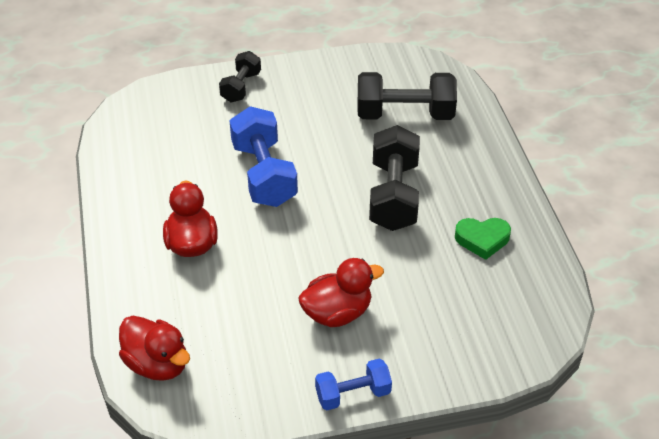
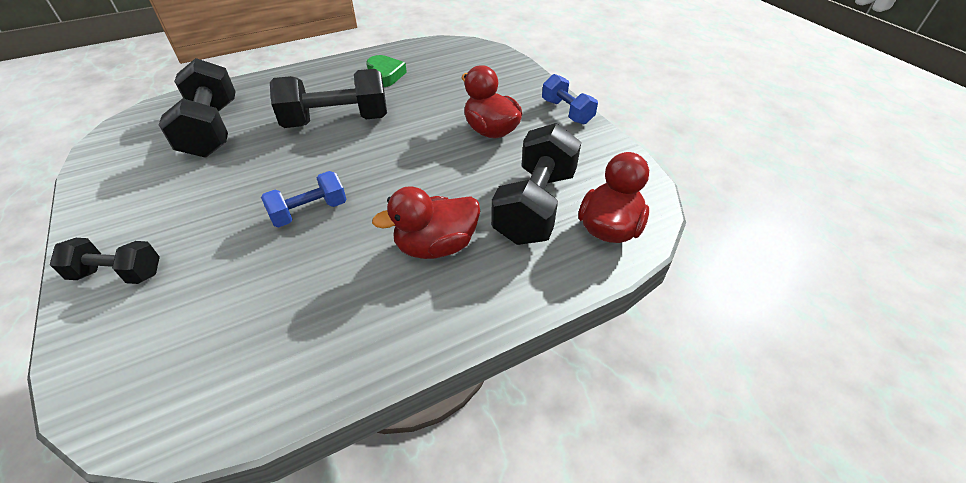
camera: 105 degrees left, 0 degrees up
(209, 318) = (535, 206): none -> black dumbbell
(264, 174) = (309, 212): blue dumbbell -> blue dumbbell, size x0.58

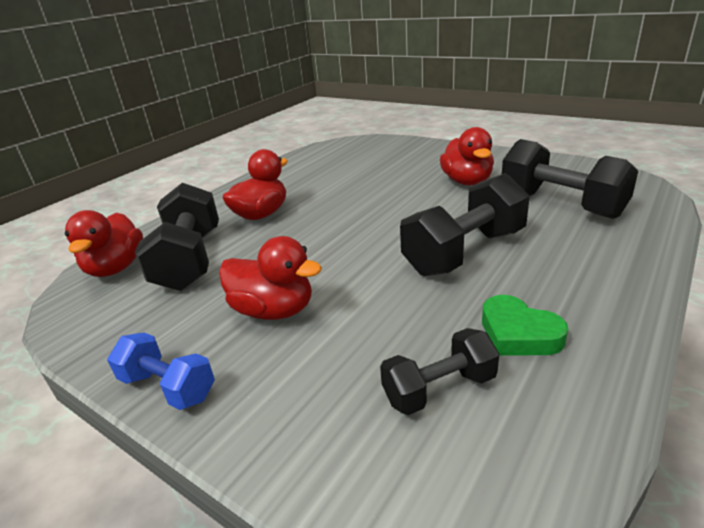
camera: 155 degrees right, 15 degrees down
(118, 274) = (436, 152): black dumbbell -> black dumbbell (439, 389)
(206, 191) = (467, 181): none -> red duck
(309, 212) = (375, 198): blue dumbbell -> none

